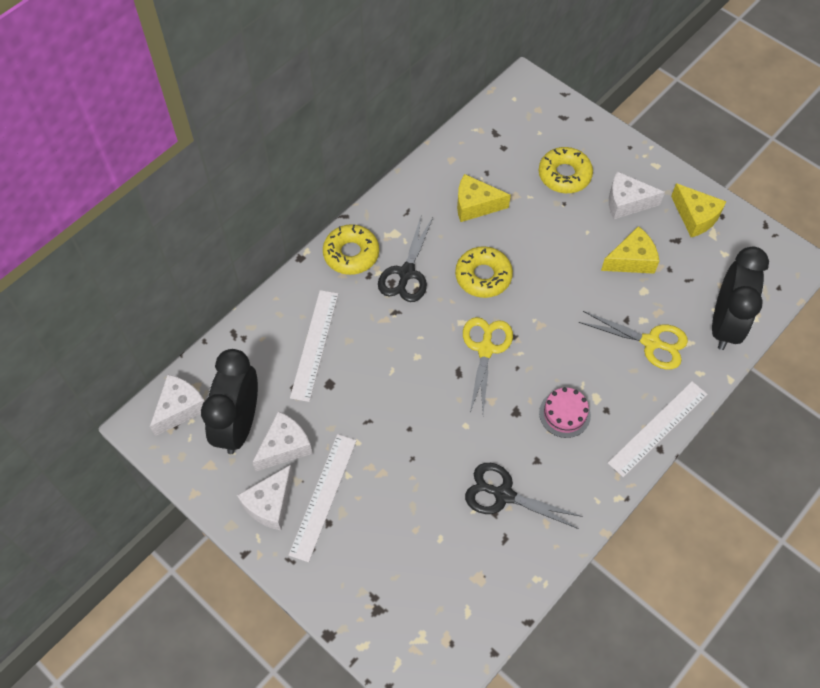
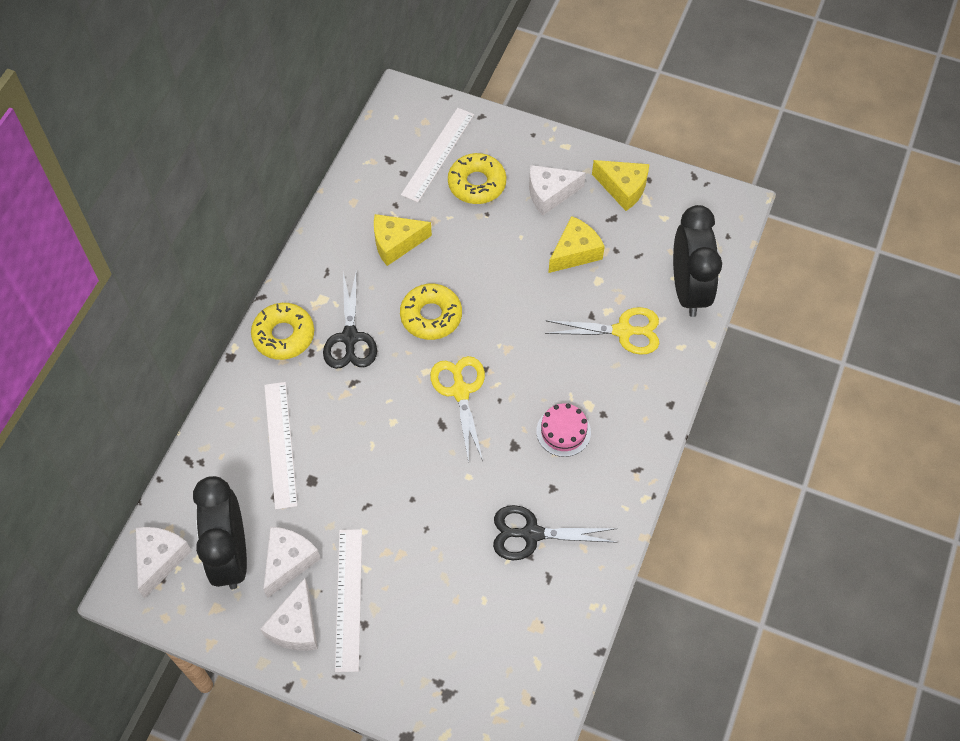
camera: 20 degrees left, 0 degrees up
(658, 428) = (659, 415): white ruler -> white ruler (438, 154)

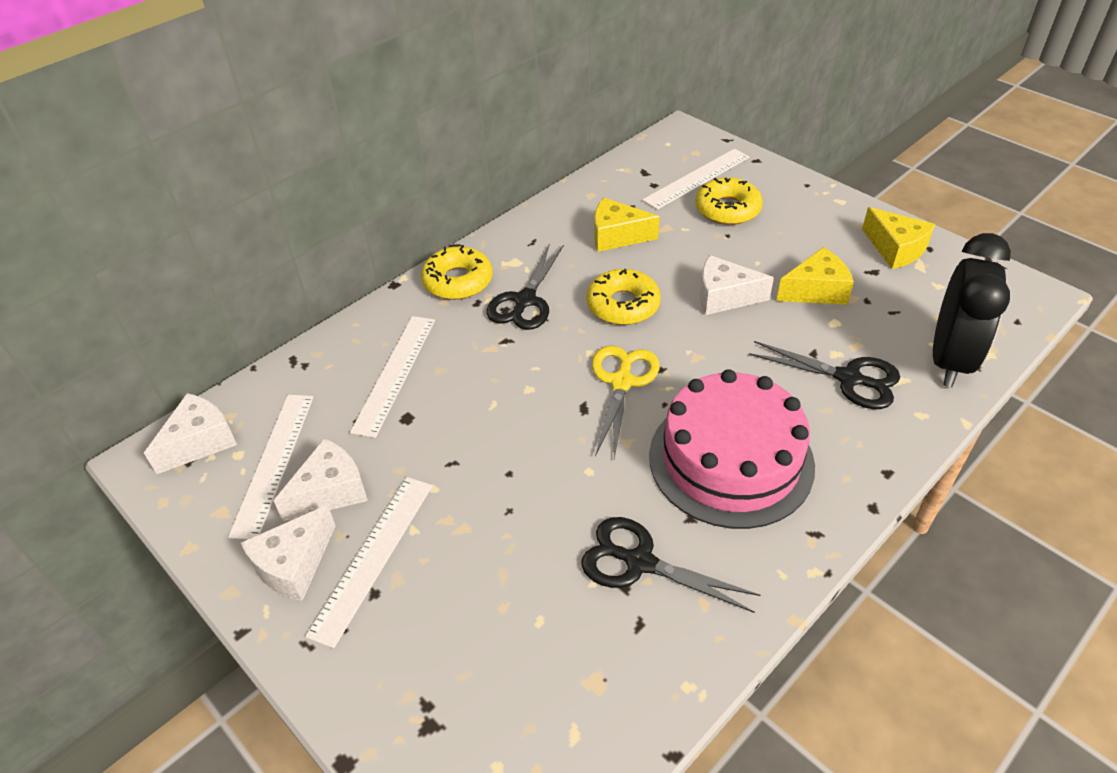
camera: 25 degrees right, 15 degrees down
(231, 555) = (274, 462): black clock -> white ruler
(550, 194) = (806, 235): white cheese -> white cheese (724, 297)
(563, 431) = (731, 460): pink cake -> pink cake, size x2.24
(623, 331) = (849, 378): yellow scissors -> black scissors

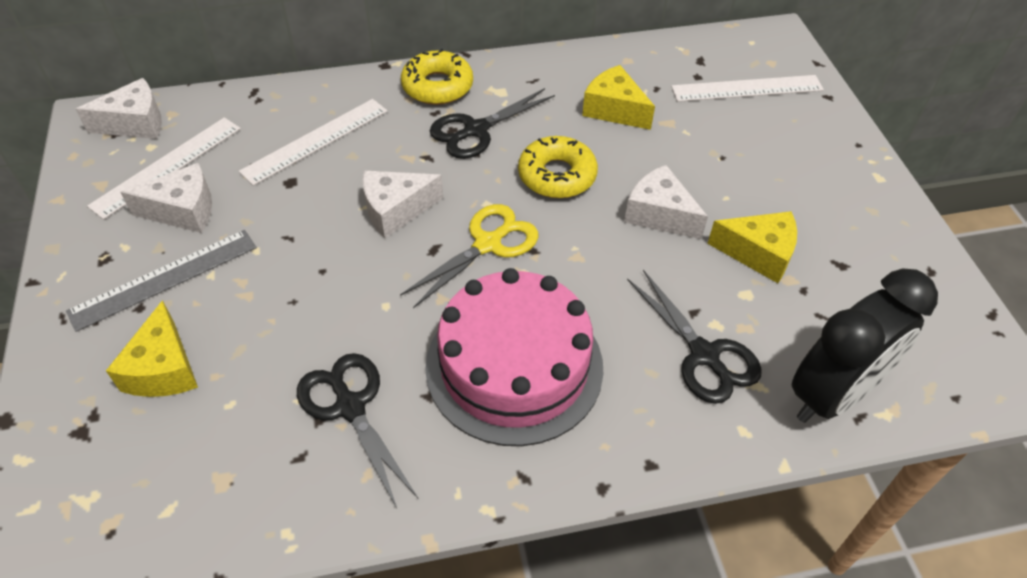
camera: 30 degrees right, 5 degrees up
(294, 565) = (109, 253): white cheese -> white cheese (395, 210)
(373, 556) = (164, 279): white ruler -> grey ruler
(727, 209) = (748, 132): yellow donut -> none
(895, 249) = (890, 254): yellow cheese -> yellow cheese (163, 369)

